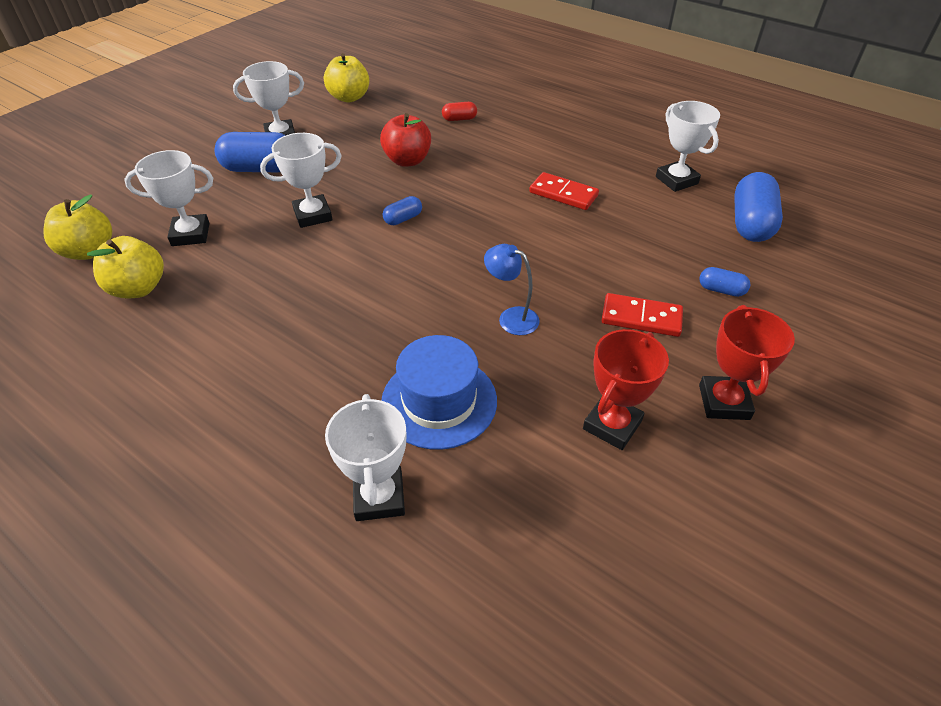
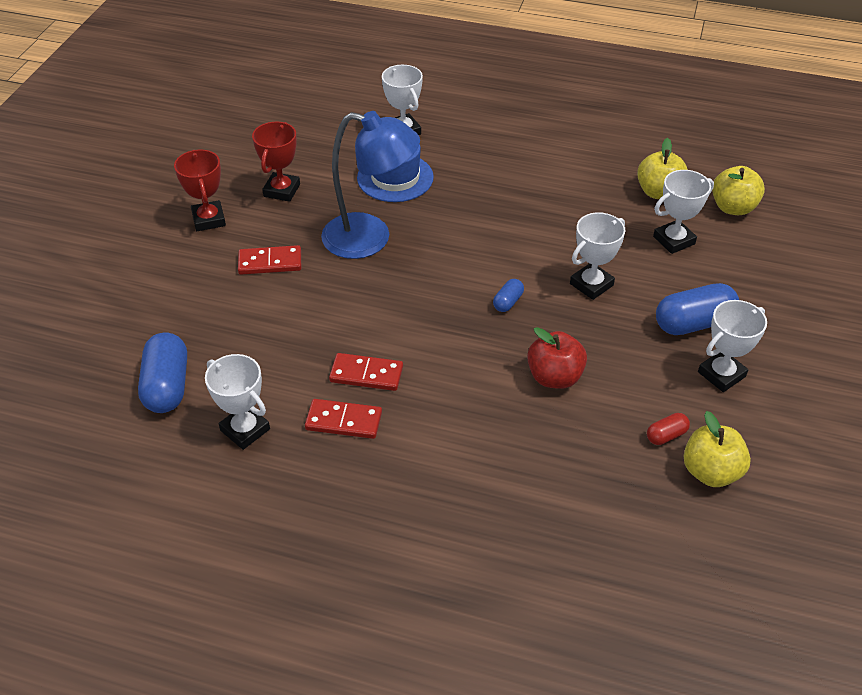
camera: 160 degrees right, 0 degrees up
(459, 119) = (539, 468): red capsule -> red capsule (666, 435)
(511, 317) = (370, 239): blue lamp -> blue lamp, size x2.15
(592, 169) = (343, 421): none -> red domino
(721, 290) = (204, 302): blue capsule -> none

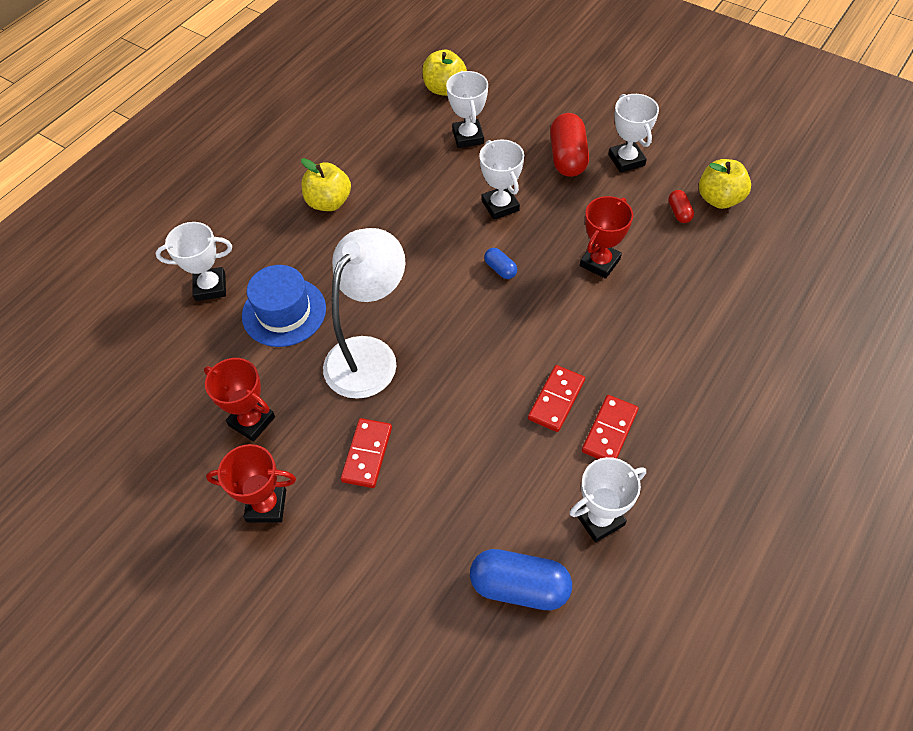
camera: 70 degrees left, 10 degrees up
(370, 239) = (369, 355): blue lamp -> white lamp
(554, 377) = (599, 262): red apple -> red trophy
(658, 192) = (403, 126): yellow apple -> yellow apple (329, 202)
(693, 323) = (567, 157): blue capsule -> red capsule

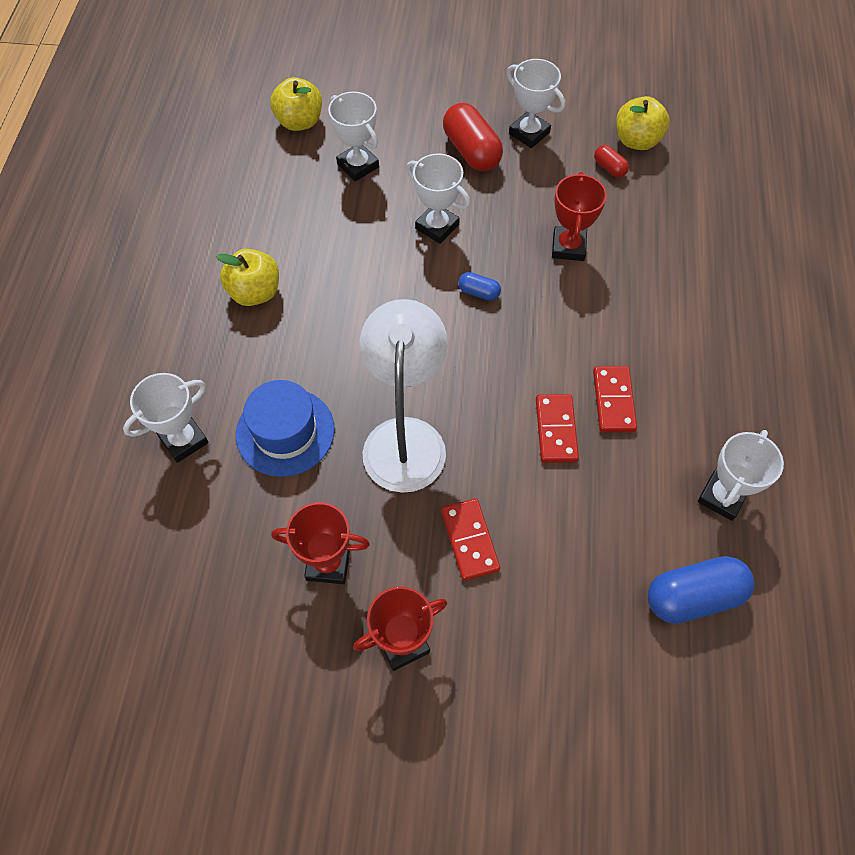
camera: 30 degrees left, 5 degrees up
(609, 431) = (679, 409): red domino -> red domino (556, 430)

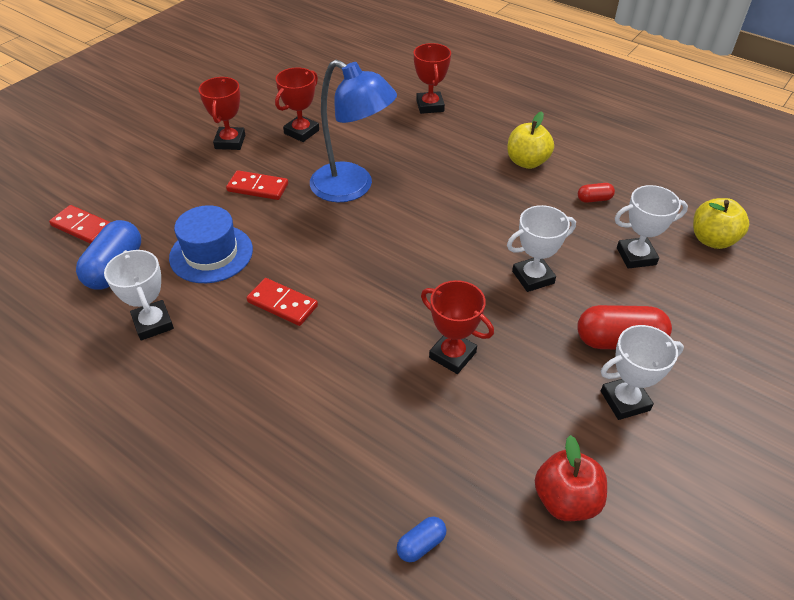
camera: 120 degrees right, 15 degrees down
(184, 440) = (430, 106): white trophy -> red trophy
(285, 432) = (402, 142): blue hat -> blue hat (211, 253)
(405, 437) = (352, 188): white lamp -> blue lamp
(478, 292) = (444, 273): blue capsule -> blue capsule (421, 544)
(556, 430) = (290, 260): red domino -> red domino (82, 227)
(609, 168) = (536, 446): red capsule -> red capsule (594, 199)
(636, 141) = (566, 500): yellow apple -> red apple

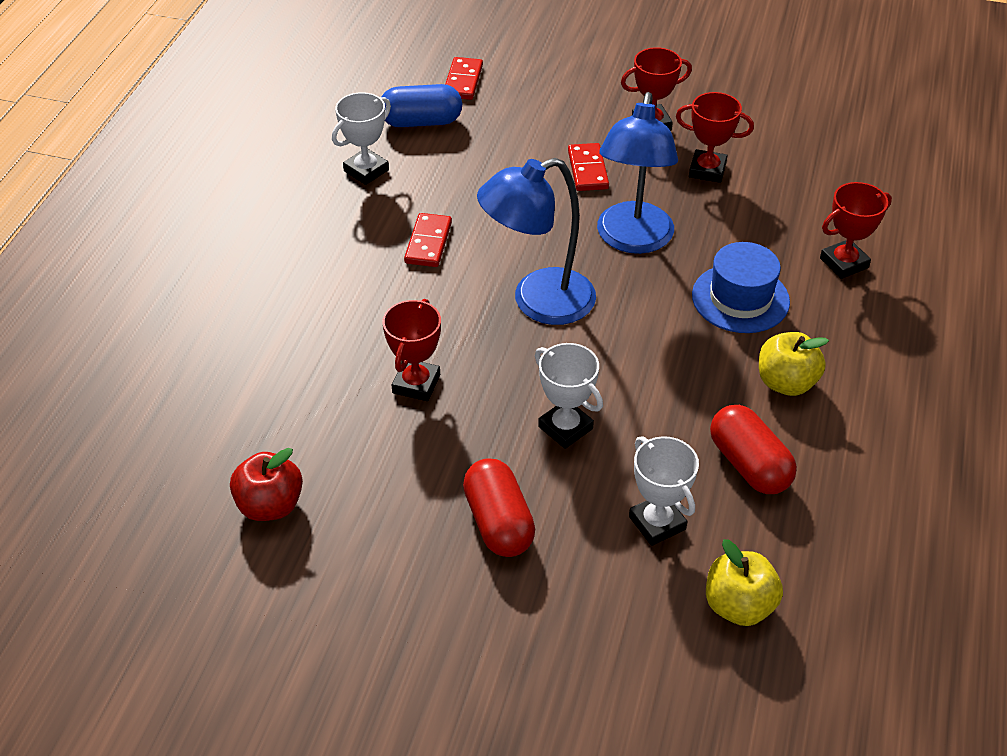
camera: 70 degrees right, 0 degrees up
(211, 253) = (471, 173): blue hat -> blue hat (740, 298)
(392, 256) = (538, 302): none -> blue lamp
(421, 544) = (195, 411): blue capsule -> none
(594, 199) = (749, 464): red capsule -> red capsule, size x2.01
(625, 401) = (411, 538): white trophy -> none

